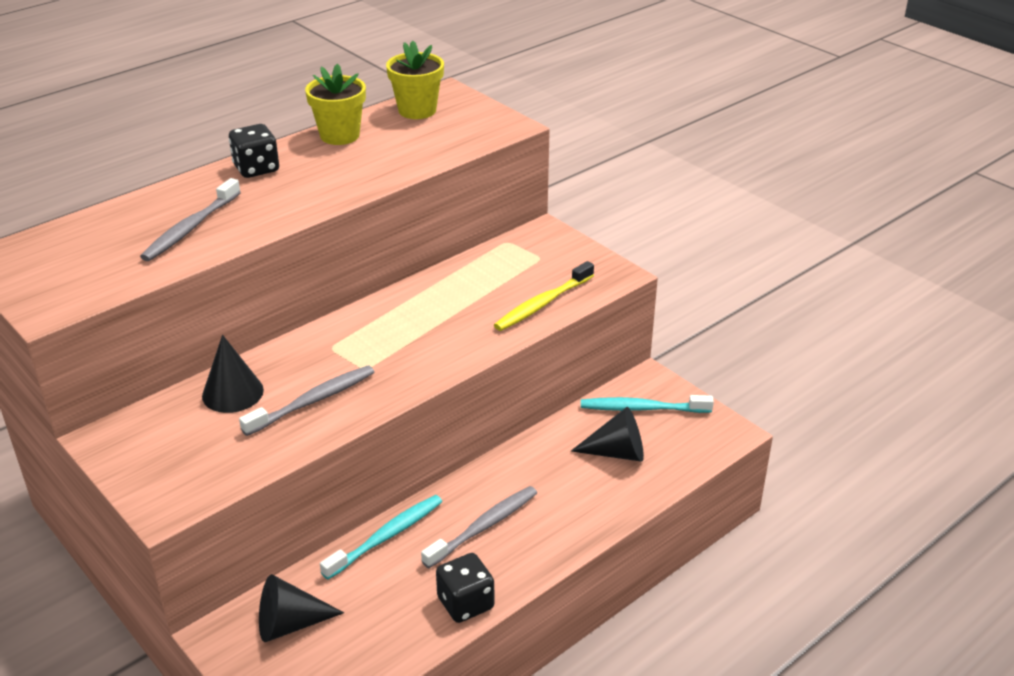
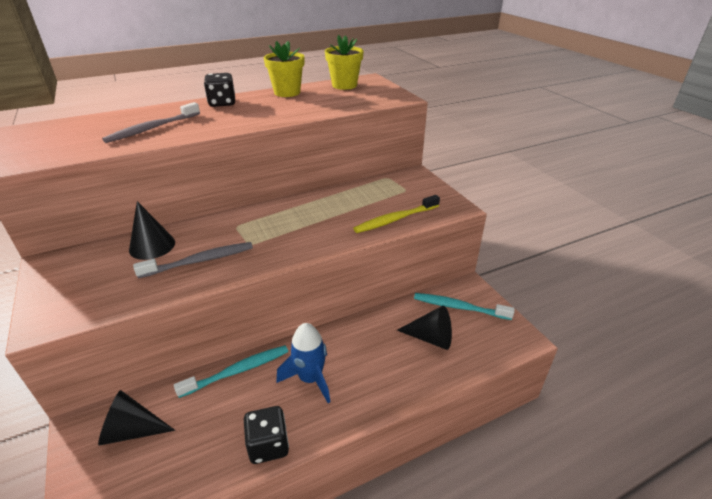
camera: 15 degrees right, 0 degrees up
(483, 527) = (310, 378): grey toothbrush -> blue rocket

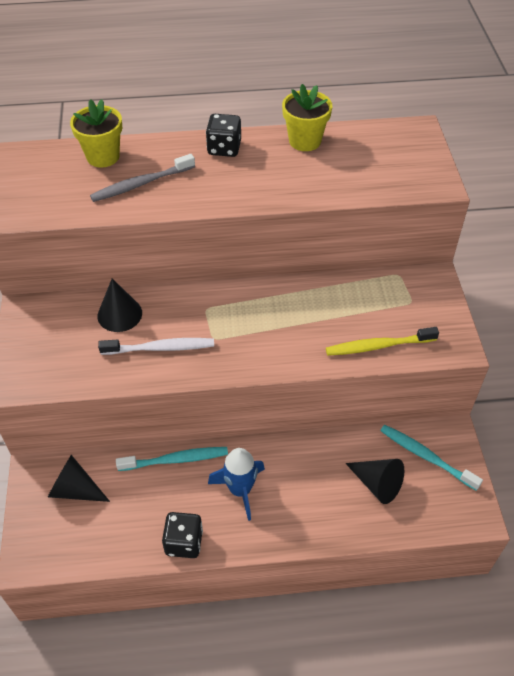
camera: 20 degrees right, 15 degrees up
(200, 261) = (160, 348): grey toothbrush -> white toothbrush
(344, 85) = (380, 139): yellow flower pot -> yellow flower pot (103, 156)

